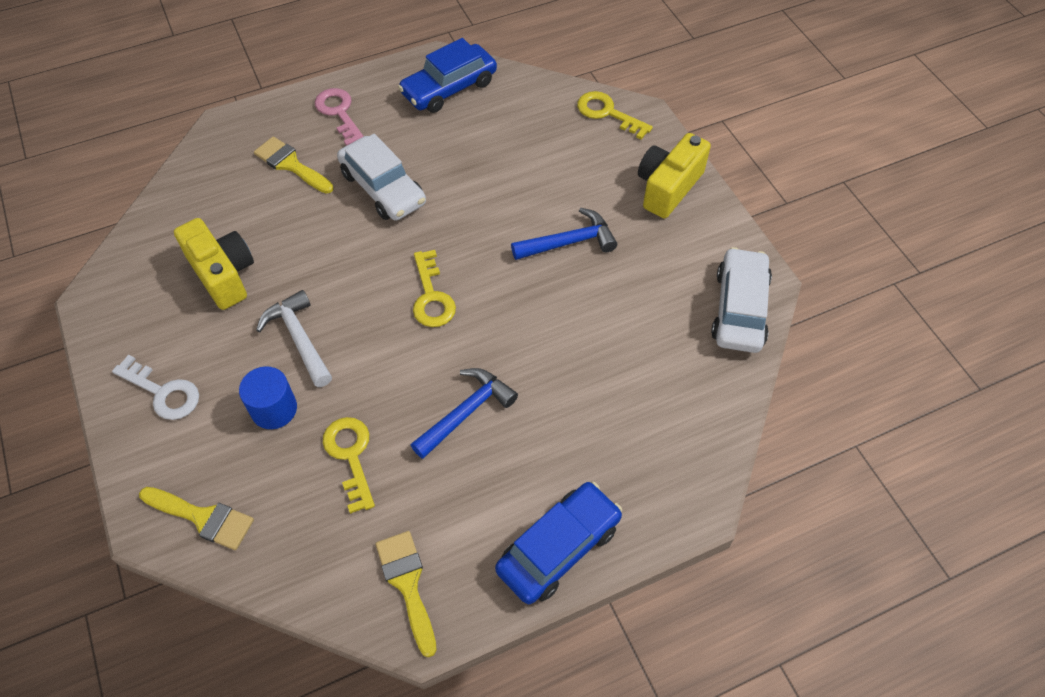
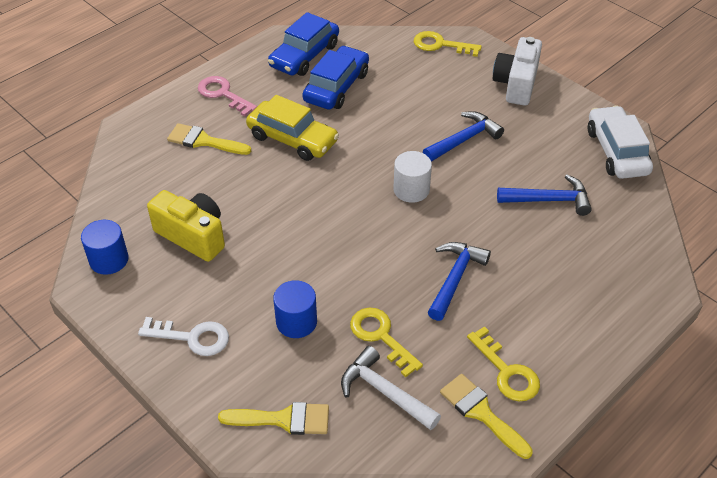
camera: 20 degrees left, 10 degrees down
(129, 277) = (109, 260): none -> blue cylinder
(299, 338) = (287, 264): white hammer -> white hammer (384, 392)
(383, 188) = (292, 139): white car -> yellow car
(431, 296) = (378, 205): yellow key -> yellow key (506, 371)
(477, 288) = (411, 190): none -> white cylinder
(559, 548) = (582, 350): blue car -> blue car (336, 87)
(625, 348) = (549, 200): none -> blue hammer
(668, 187) = (516, 84): yellow camera -> white camera

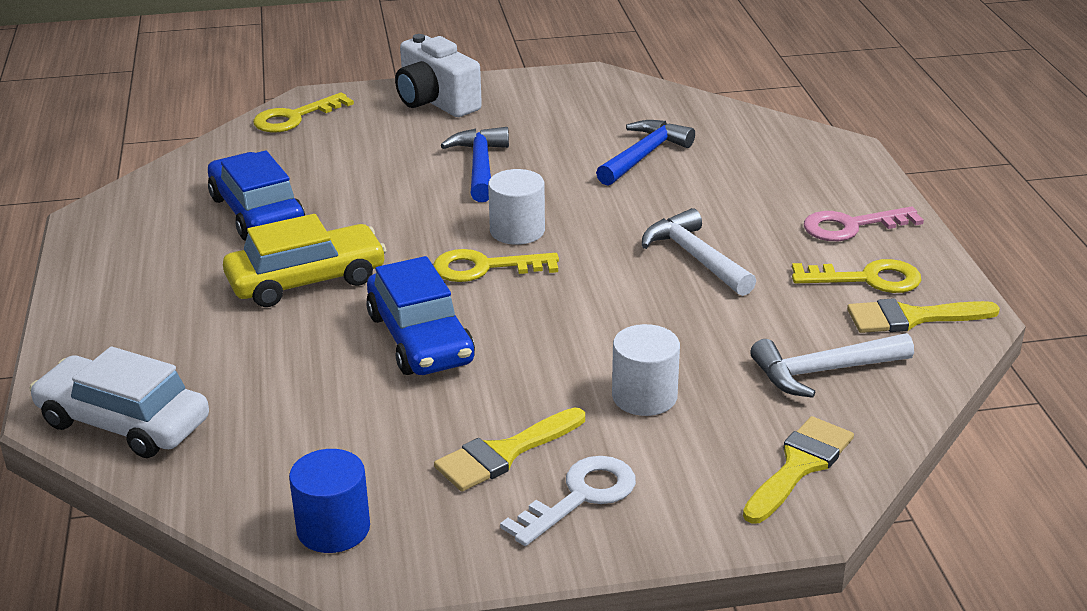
camera: 55 degrees left, 15 degrees down
(193, 236) = (383, 429): yellow camera -> none
(204, 141) = (202, 353): yellow brush -> yellow brush (504, 453)
(223, 94) = (129, 303): pink key -> pink key (851, 226)
(296, 322) = (644, 396): blue cylinder -> white cylinder
(304, 55) = (156, 213): blue car -> blue car (420, 338)
(381, 337) = (734, 342): yellow key -> yellow key (485, 268)
(455, 278) = (695, 257): blue hammer -> white hammer
(616, 151) = (620, 92): white car -> white car (124, 422)

